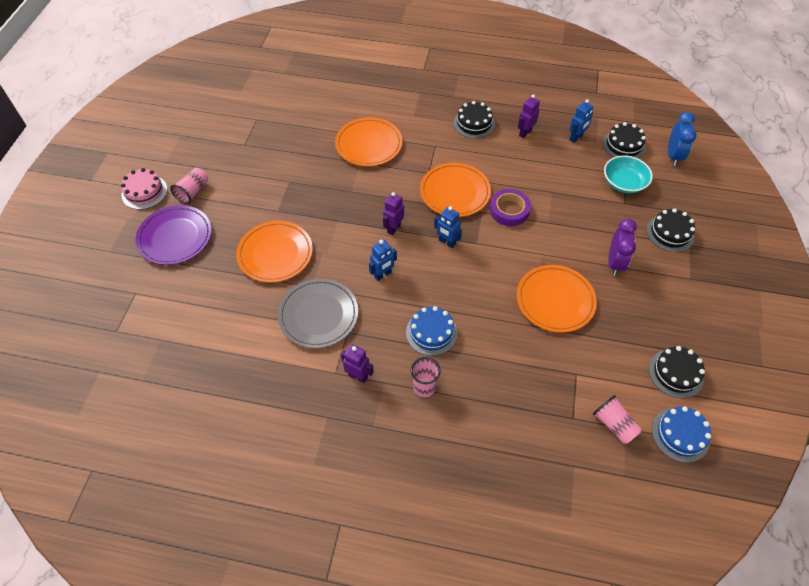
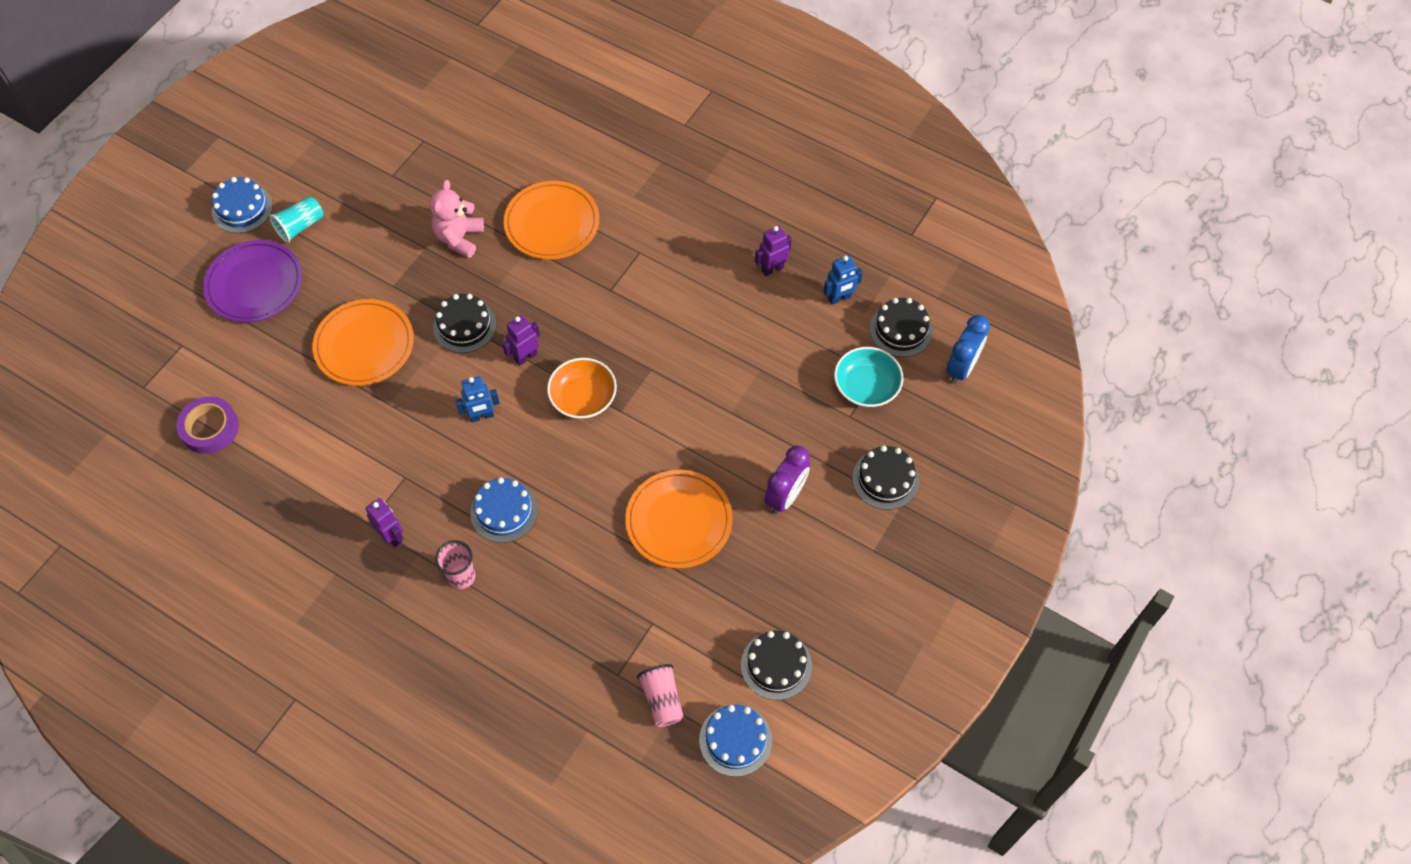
camera: 20 degrees right, 5 degrees up
(144, 192) = (242, 208): pink cake -> blue cake
(193, 192) = (300, 226): pink cup -> turquoise cup
(310, 169) = (459, 238): none -> pink teddy bear
(318, 315) = (380, 444): grey plate -> none
(447, 242) = (583, 398): blue robot -> orange bowl
(455, 192) = (630, 330): orange plate -> none
(474, 123) = (709, 233): black cake -> black cake (464, 326)
(509, 210) = (688, 378): purple tape -> purple tape (210, 428)

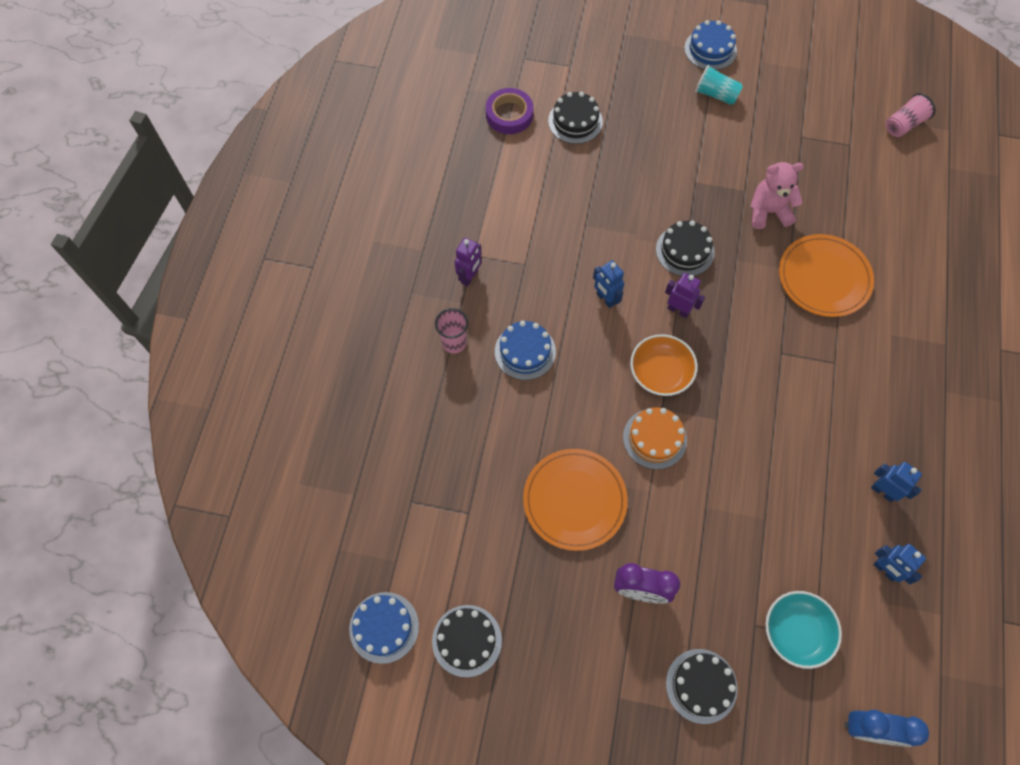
camera: 70 degrees right, 5 degrees up
(255, 284) = (646, 88): purple plate -> none
(364, 345) = (630, 186): orange plate -> none
(647, 428) = (654, 438): none -> orange cake
(662, 699) = (400, 548): pink cup -> pink cup (904, 124)
(772, 269) = (883, 491): purple robot -> blue robot
(900, 330) = (881, 647): black cake -> black cake (575, 121)

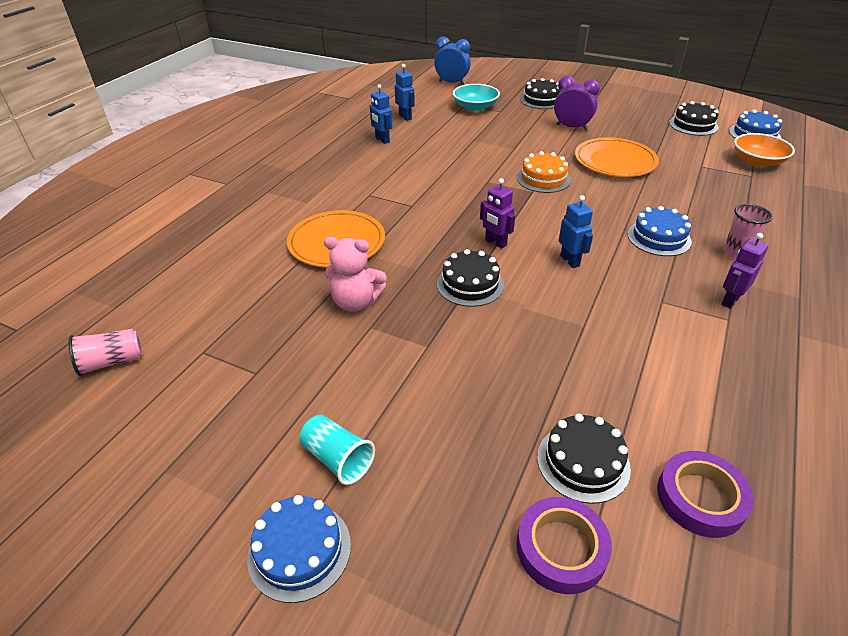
camera: 165 degrees left, 25 degrees down
(581, 76) = (561, 548): none -> purple tape
(660, 372) = (527, 209): orange bowl -> orange bowl (757, 161)

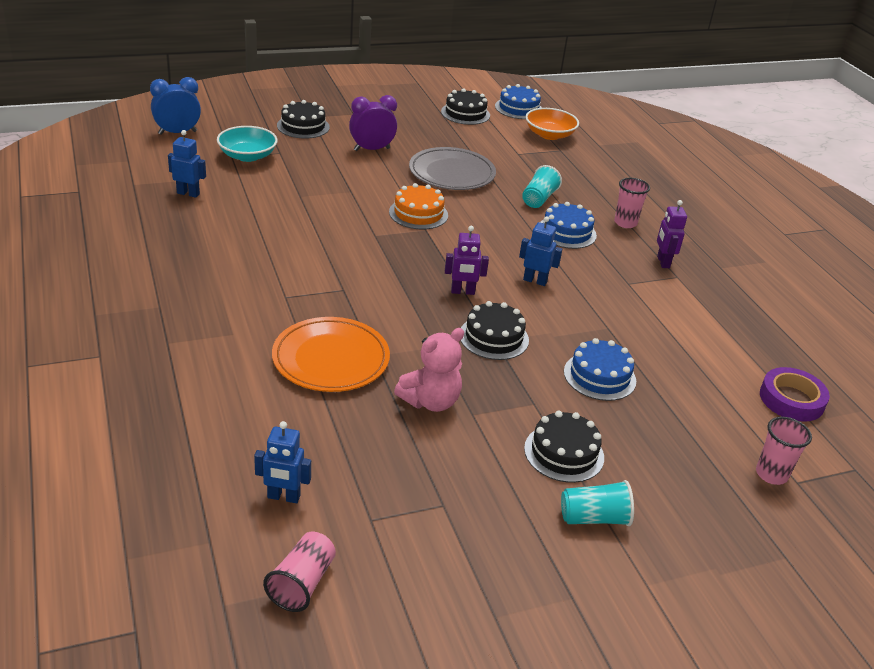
camera: 50 degrees left, 5 degrees down
(299, 550) = (656, 585): blue cake -> blue cake (599, 376)
(382, 140) = (204, 230): blue robot -> blue robot (283, 497)
(561, 548) = (771, 474): purple tape -> pink cup
(583, 462) = (720, 419): black cake -> black cake (564, 453)
(615, 161) = (452, 173): orange plate -> grey plate
(669, 204) = (539, 199): none -> turquoise cup

